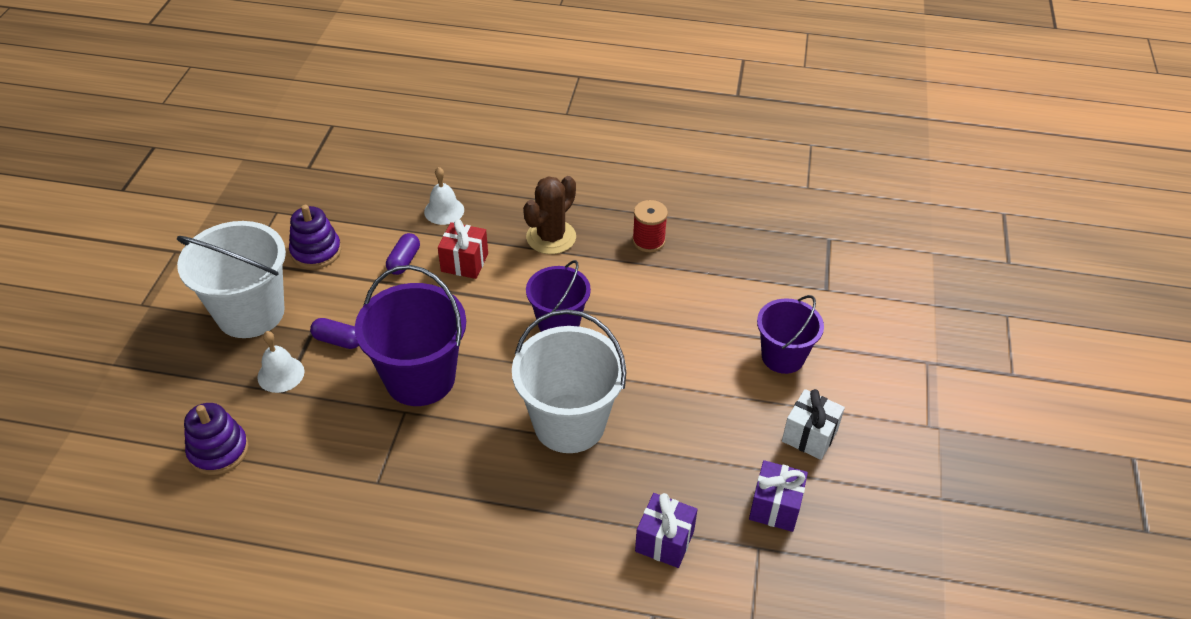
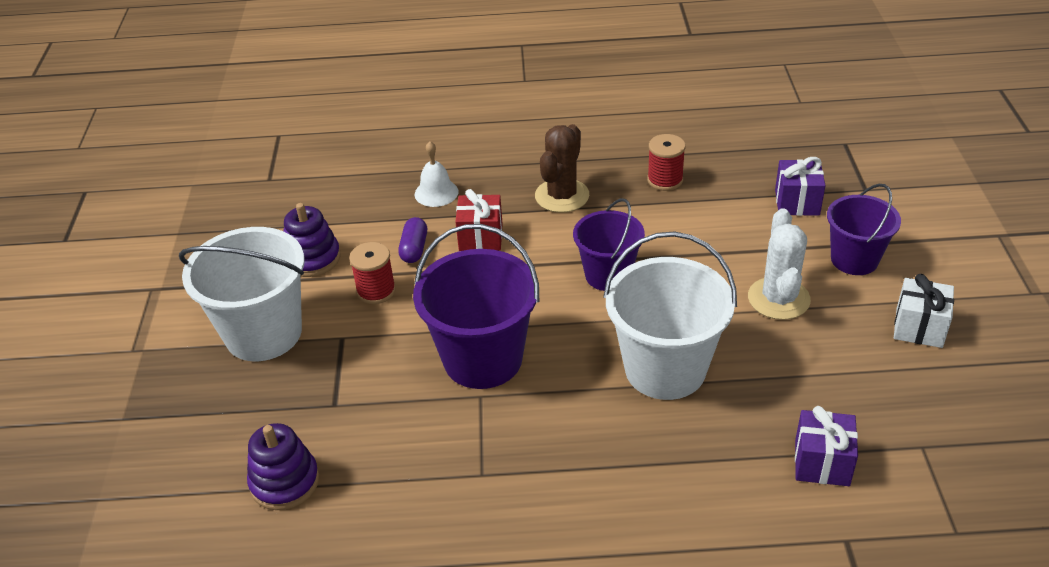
camera: 10 degrees left, 5 degrees down
(281, 374) = (324, 388): white bell -> none
(338, 340) = (375, 341): purple capsule -> none
(357, 294) = (376, 291): none -> red spool
(697, 379) = (778, 299): none -> white cactus
(775, 507) = (919, 403): purple gift -> purple gift (797, 202)

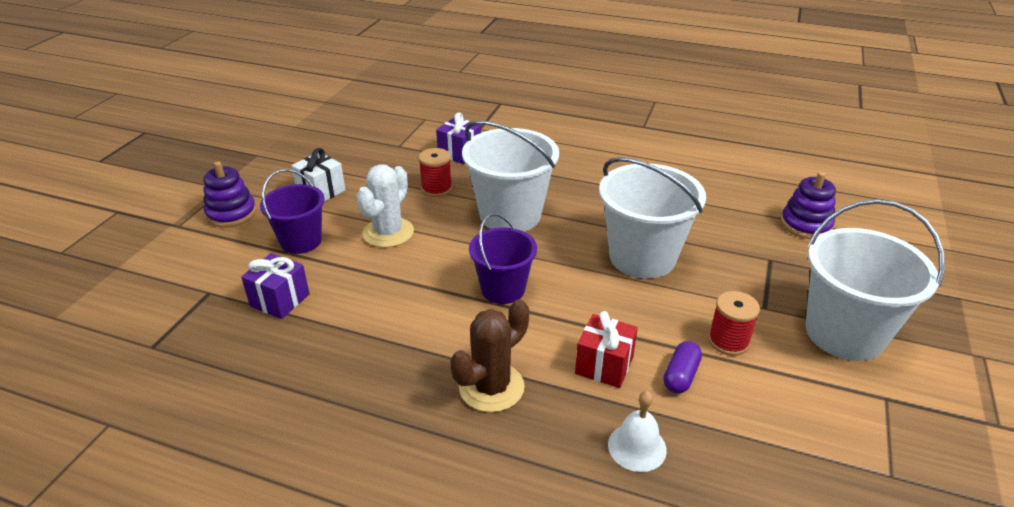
camera: 160 degrees left, 5 degrees down
(312, 258) = (801, 402): purple stacking toy -> purple stacking toy (231, 214)
(483, 359) = (642, 257): purple bucket -> white bucket
(665, 180) = (370, 368): red spool -> red spool (436, 189)

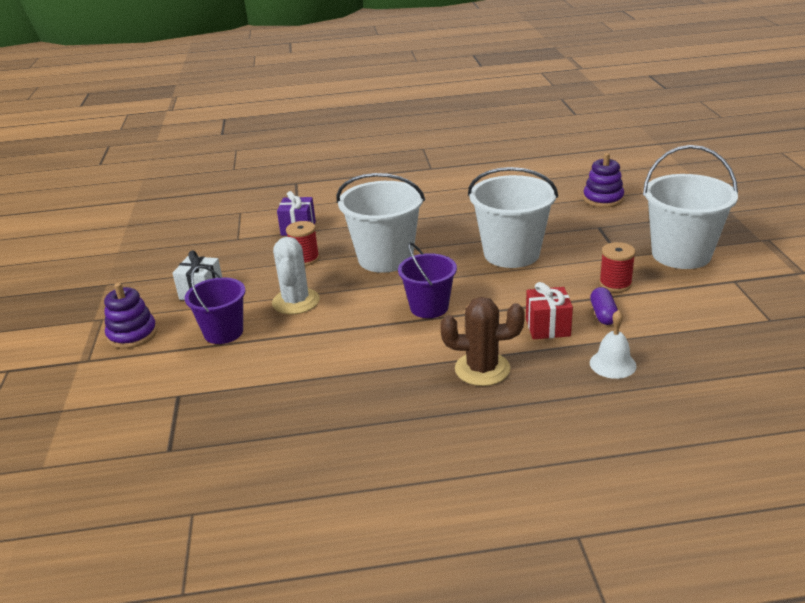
camera: 25 degrees left, 5 degrees down
(280, 300) = (251, 378): purple gift -> none
(491, 387) = (482, 369): brown cactus -> brown cactus turned 75 degrees clockwise

